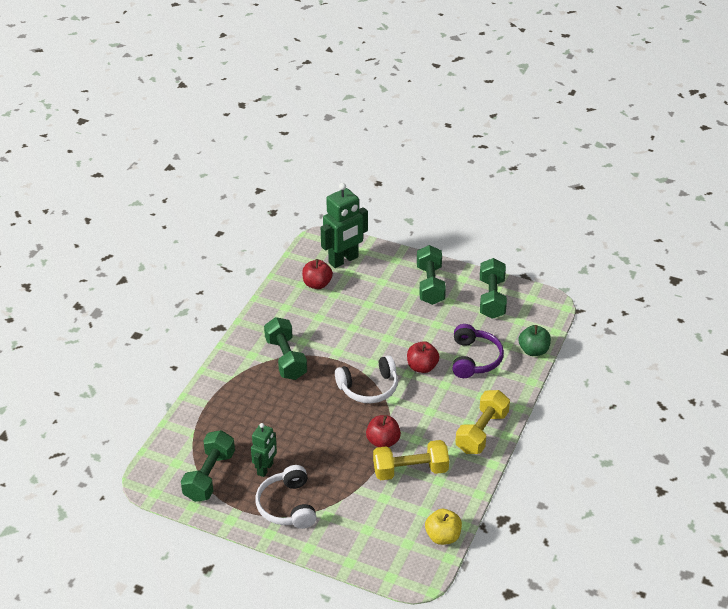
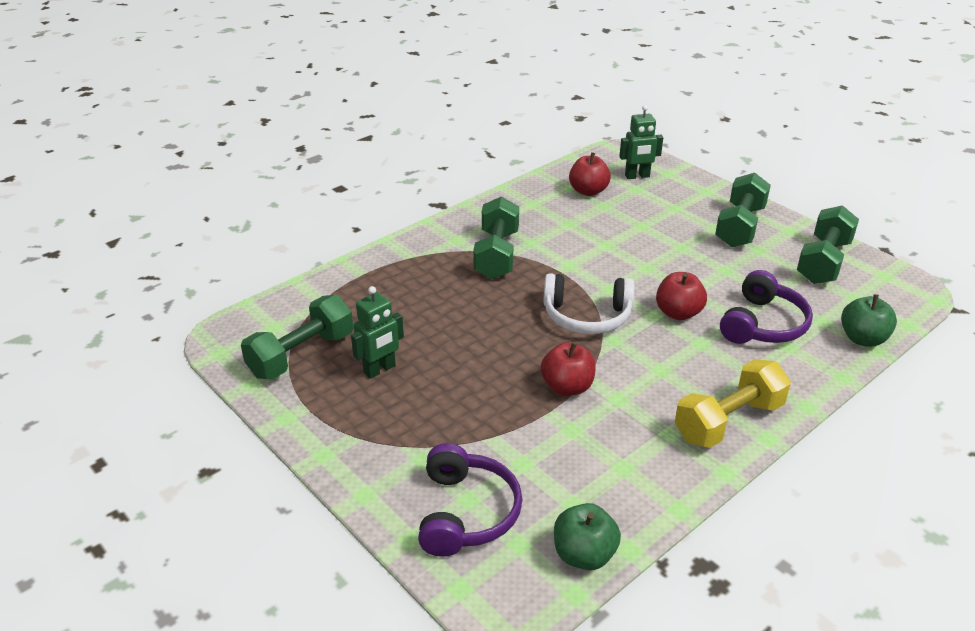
camera: 25 degrees right, 5 degrees down
(287, 506) = (375, 426): white headphones -> none
(343, 260) = (637, 176): green robot -> green robot, size x0.59
(370, 537) = (466, 512): none -> purple headphones
(410, 470) = (586, 438): yellow dumbbell -> none
(443, 536) = (584, 555): yellow apple -> green apple

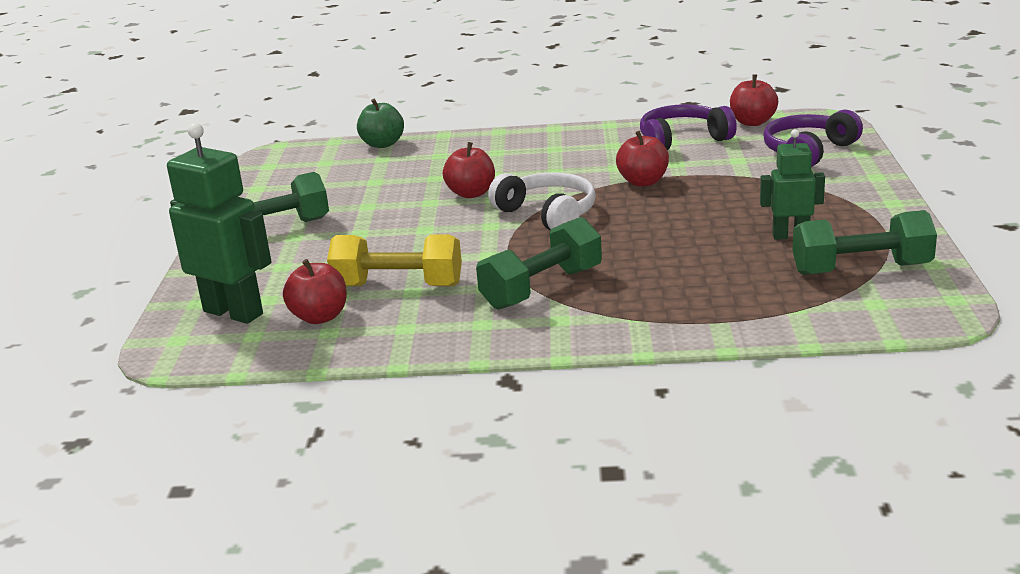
camera: 135 degrees left, 10 degrees down
(584, 555) = (752, 122): green apple -> red apple
(637, 176) = (234, 312): green robot -> green robot, size x1.68
(728, 421) = (562, 139): yellow dumbbell -> yellow dumbbell (398, 286)
(763, 324) = (426, 169): purple headphones -> purple headphones (682, 140)
(823, 262) = (283, 186): green dumbbell -> none

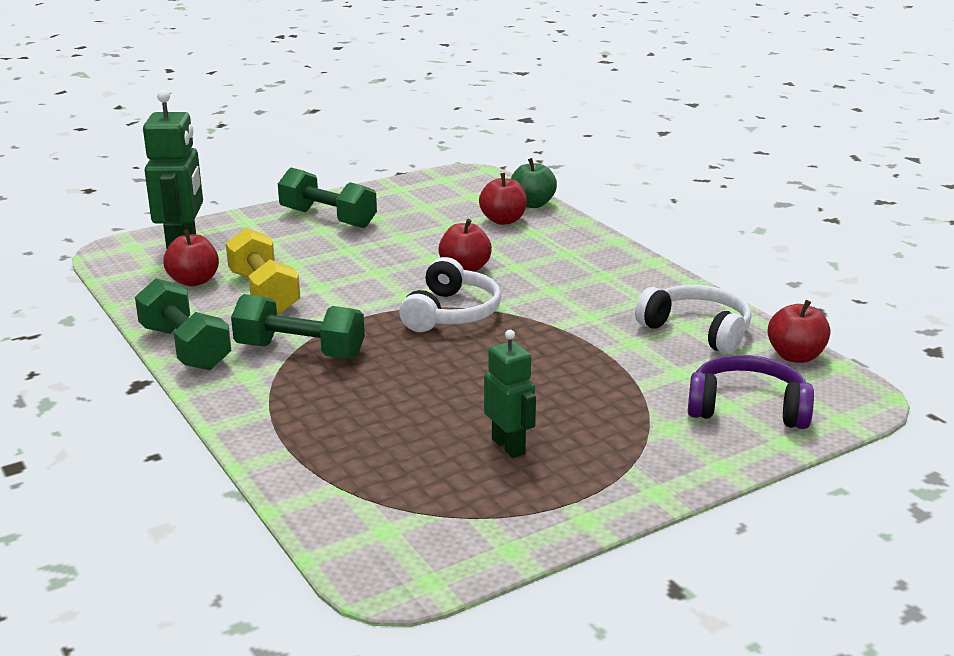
camera: 55 degrees right, 0 degrees up
(643, 182) = (568, 337): red apple -> red apple (503, 220)
(682, 140) = (697, 330): purple headphones -> white headphones
(861, 269) = (460, 506): green dumbbell -> green dumbbell (185, 348)

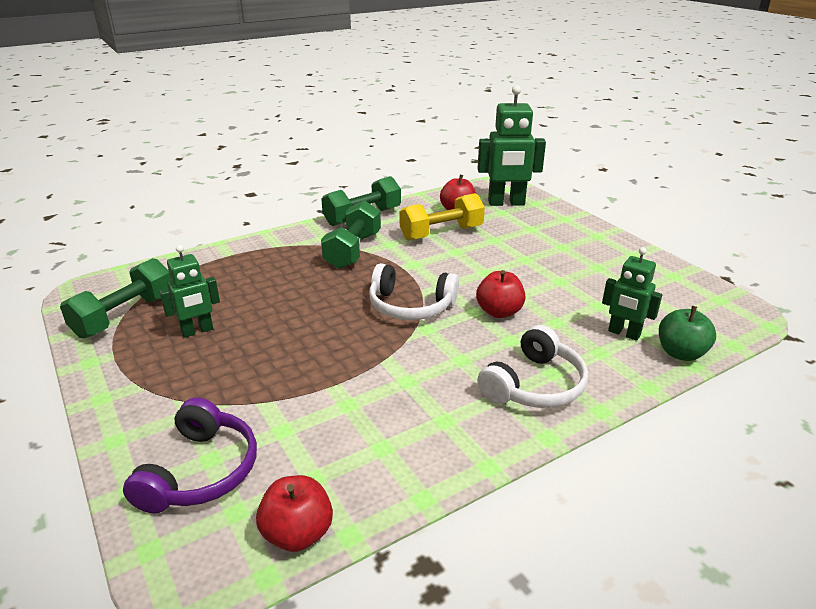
camera: 90 degrees right, 5 degrees up
(328, 218) = (586, 247): green dumbbell -> green dumbbell (125, 316)
(503, 220) = (624, 333): red apple -> green robot
(697, 330) = (369, 454): white headphones -> white headphones (534, 385)

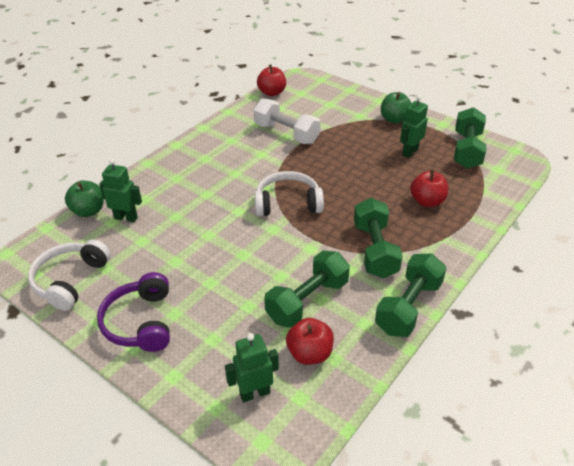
camera: 160 degrees right, 10 degrees up
(145, 389) = (394, 119): none -> green apple
(200, 471) = (328, 99): purple headphones -> purple headphones (140, 322)
(343, 408) = (286, 133): none -> white dumbbell
(441, 233) = (307, 301): yellow dumbbell -> green dumbbell
(499, 312) = (220, 214): red apple -> red apple (427, 201)
(506, 203) = (254, 393): green robot -> green robot, size x0.59
(534, 385) = (186, 168): white headphones -> white headphones (70, 280)

